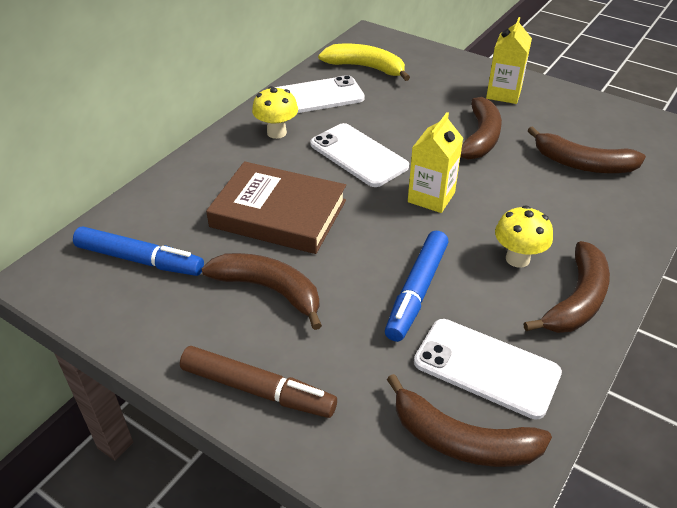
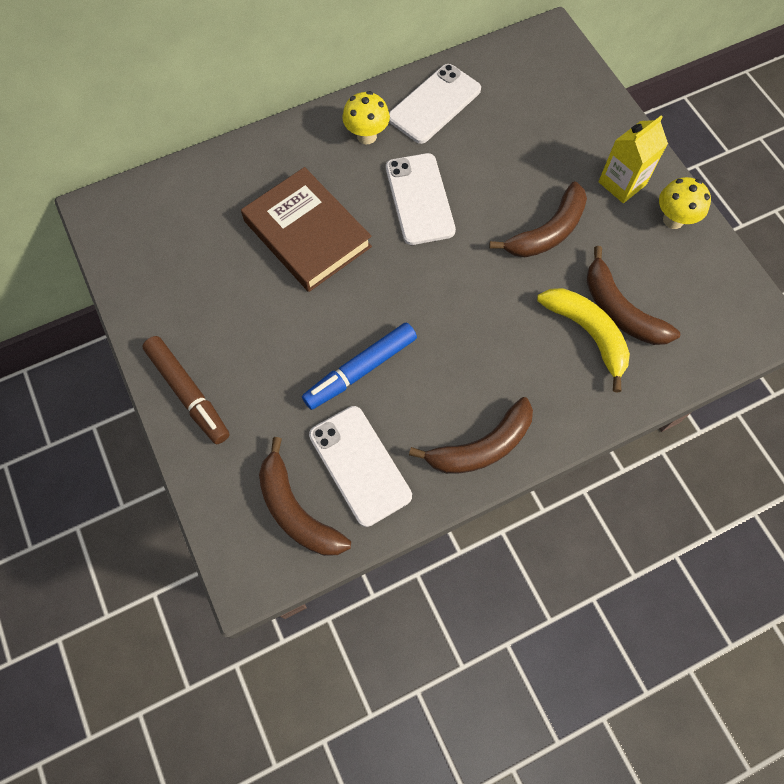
camera: 30 degrees right, 25 degrees up
(139, 260) = (174, 229): blue marker -> none
(269, 290) = (251, 309): brown banana -> none
(316, 96) = (434, 104): white phone -> white phone turned 60 degrees counterclockwise
(366, 68) = (510, 84): yellow banana -> yellow banana (588, 334)
(431, 197) = (447, 279): yellow carton -> none
(517, 259) = (467, 382): yellow mushroom -> yellow mushroom (673, 220)

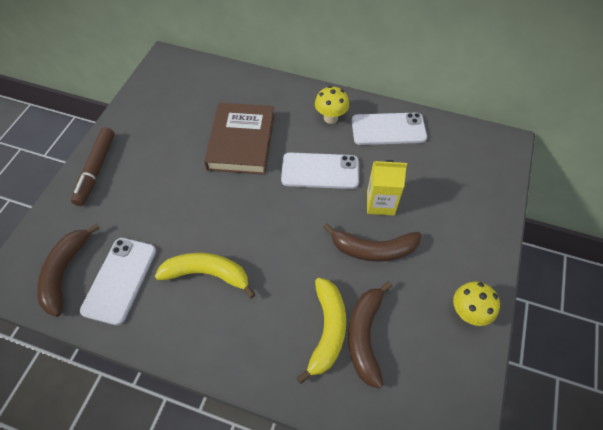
camera: 45 degrees right, 10 degrees down
(360, 370) = (181, 231): blue marker -> none
(419, 199) = (320, 171): white phone -> white phone turned 60 degrees clockwise
(434, 383) = (208, 274): none -> yellow banana
(481, 447) = (188, 334): brown banana -> none
(622, 183) = (456, 261): yellow carton -> yellow carton (380, 203)

